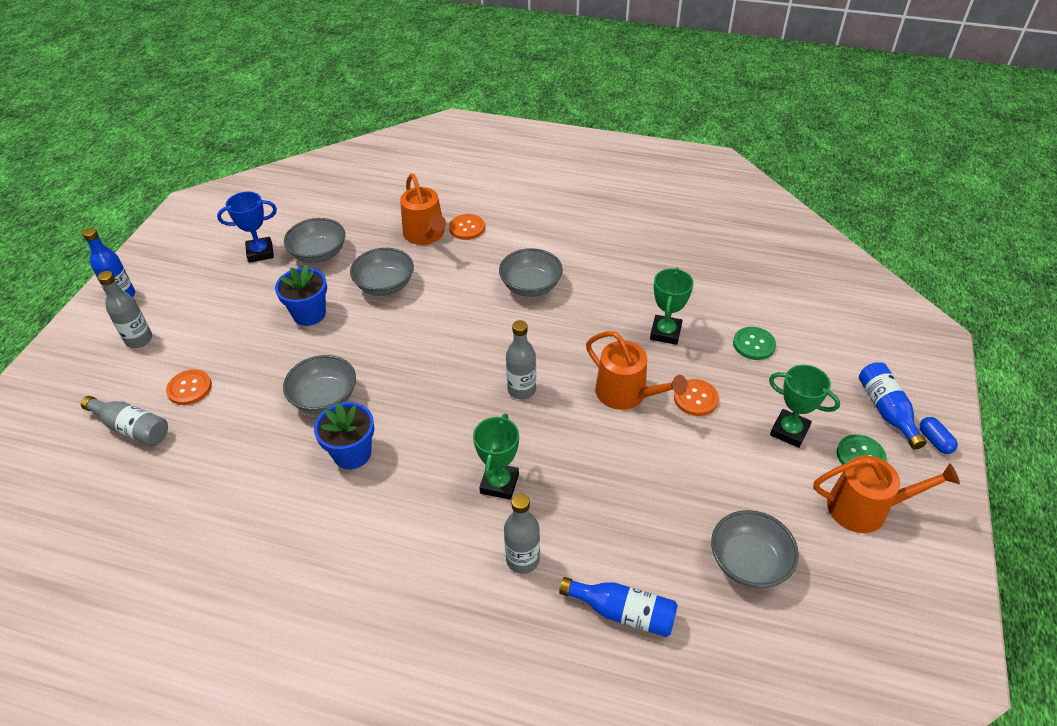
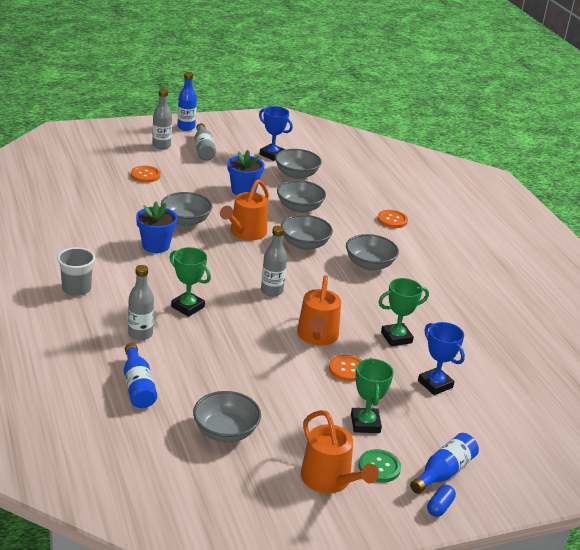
camera: 50 degrees right, 15 degrees down
(132, 428) = (101, 170): grey bottle -> grey bottle (203, 149)
(380, 586) = (76, 289): none -> grey cup
(426, 234) = (364, 206): orange watering can -> orange watering can (245, 233)
(456, 317) = (304, 244): none -> grey bowl
(499, 483) = (187, 307): green trophy -> green trophy turned 60 degrees clockwise
(753, 344) = (435, 384): green button -> blue trophy

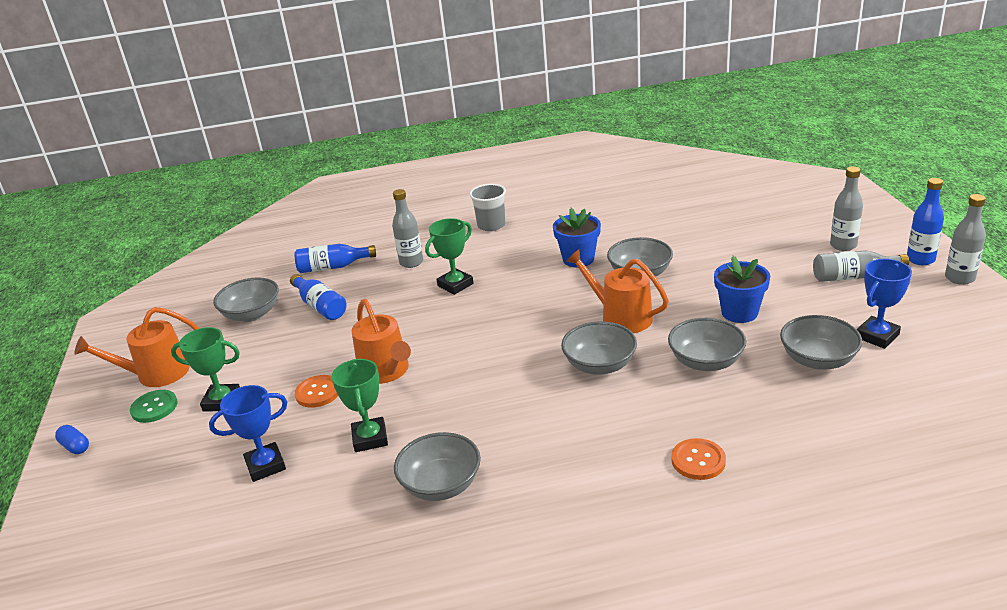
camera: 105 degrees right, 0 degrees up
(145, 175) = (749, 241): orange button -> none
(272, 291) = (484, 338): grey bottle -> grey bottle (959, 278)
(317, 336) = (386, 371): orange watering can -> orange watering can turned 135 degrees counterclockwise
(369, 264) = (551, 425): grey bowl -> grey bowl (441, 485)
(444, 472) = (119, 455): blue bottle -> blue bottle (320, 306)

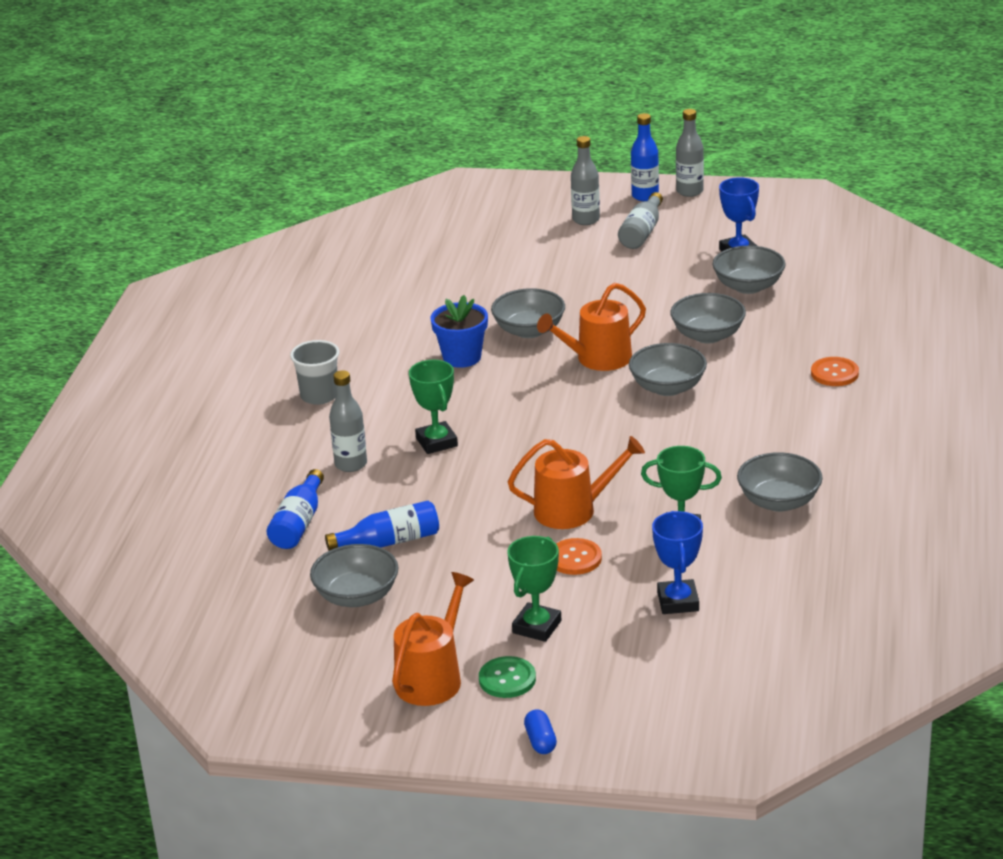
camera: 70 degrees left, 0 degrees up
(75, 446) = (540, 741): blue capsule -> blue capsule turned 75 degrees counterclockwise
(156, 374) = (432, 678): orange watering can -> orange watering can turned 150 degrees counterclockwise
(739, 313) = (647, 299): blue flower pot -> none

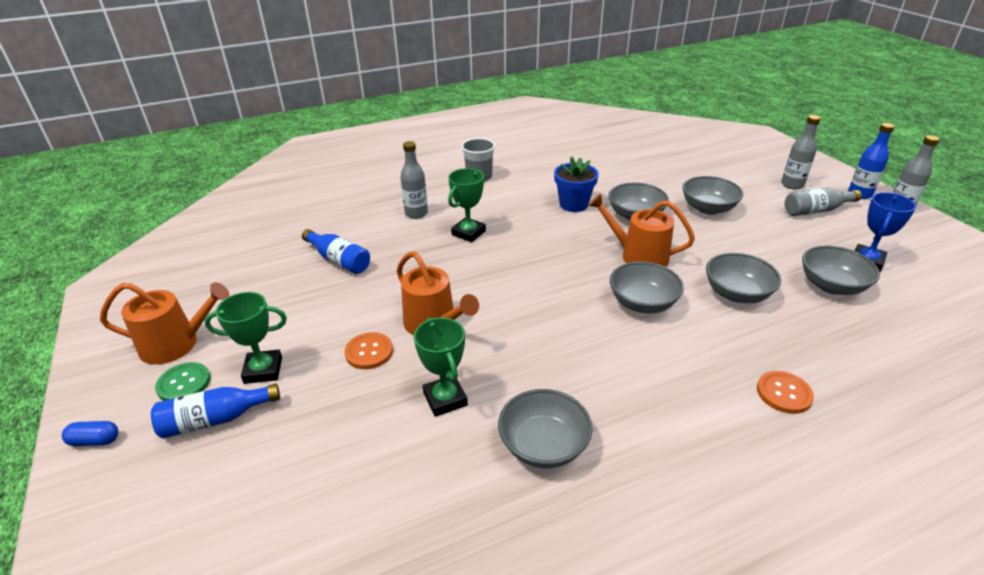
camera: 55 degrees right, 5 degrees up
(298, 523) = (338, 221): blue bottle -> blue bottle (215, 419)
(357, 596) = (267, 272): grey bowl -> grey bowl (708, 208)
(540, 741) = (95, 441): blue capsule -> blue capsule turned 45 degrees clockwise
(678, 601) = (338, 442): blue trophy -> none

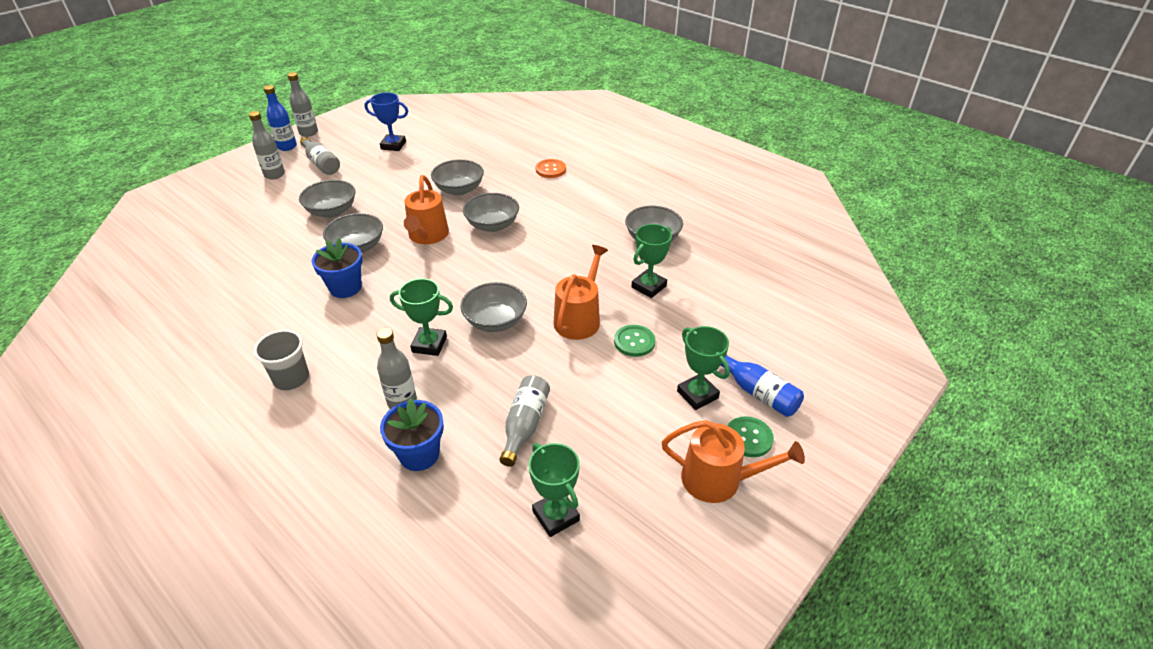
camera: 115 degrees left, 5 degrees up
(95, 441) = (834, 453): blue capsule -> none
(176, 344) = (718, 479): orange watering can -> orange watering can turned 135 degrees clockwise
(252, 255) = (556, 516): none -> green trophy
(339, 260) = (525, 425): blue bottle -> grey bottle
(361, 213) = (419, 454): none -> blue flower pot
(369, 352) = (634, 342): orange button -> green button
(831, 286) = (431, 157): grey bowl -> grey bowl (495, 321)

